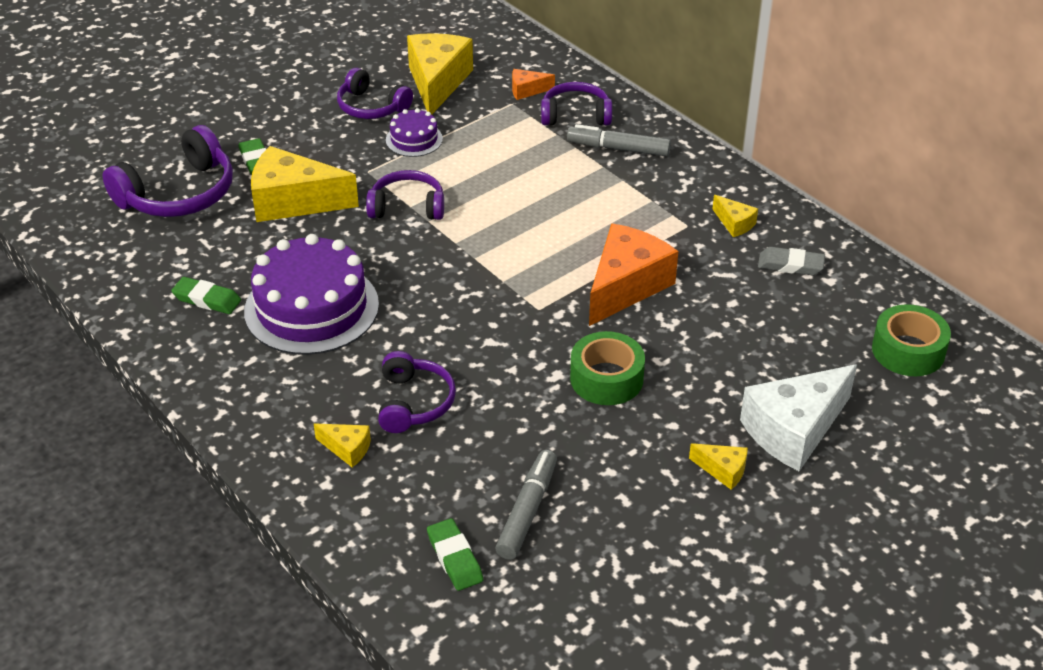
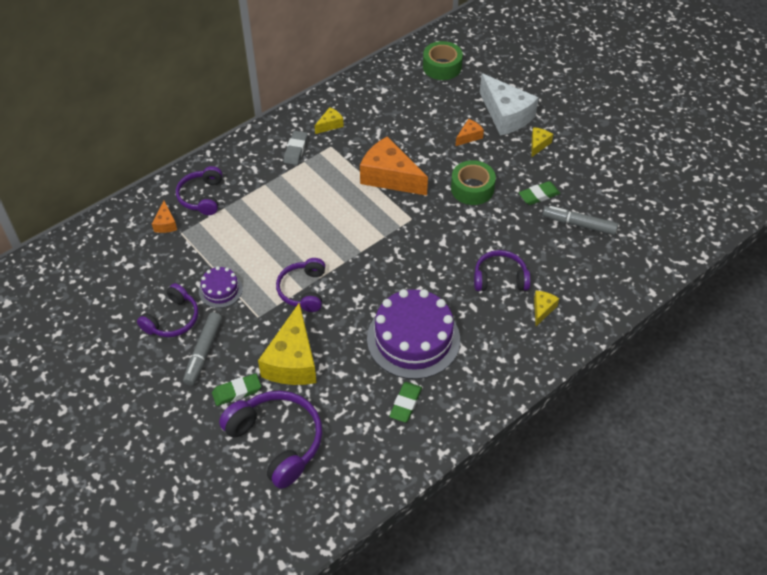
camera: 90 degrees left, 10 degrees up
(437, 82) = (145, 278): yellow cheese -> none
(454, 558) = (617, 255): green eraser -> green eraser (539, 195)
(618, 148) = (245, 175): grey marker -> grey marker (203, 352)
(730, 379) = (469, 136): none -> orange cheese
(790, 265) = (370, 104): grey eraser -> grey eraser (295, 150)

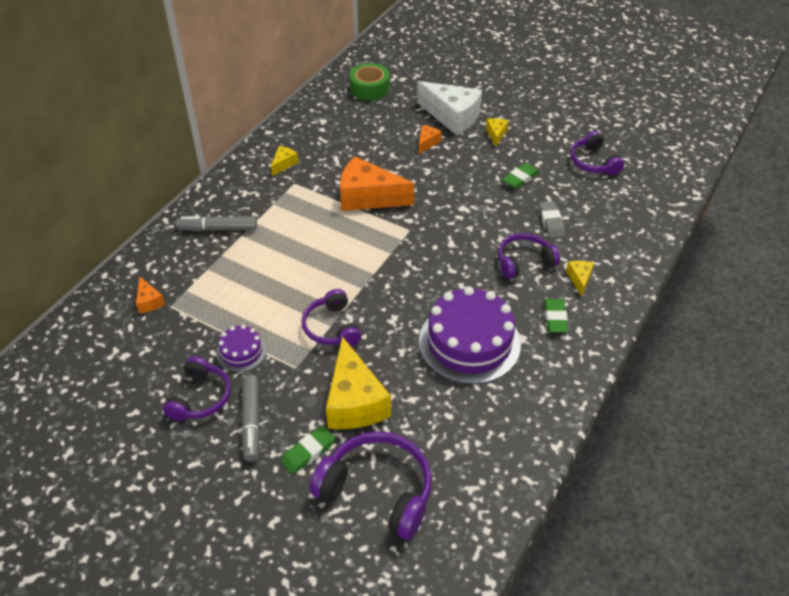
camera: 20 degrees left, 5 degrees down
(202, 197) = (178, 264): purple headphones -> purple headphones (593, 162)
(295, 150) = (259, 195): grey eraser -> grey eraser (551, 222)
(405, 404) = (494, 409): green eraser -> green eraser (555, 318)
(472, 188) = (454, 188): green tape -> none
(579, 224) = (571, 194): grey marker -> grey marker (218, 229)

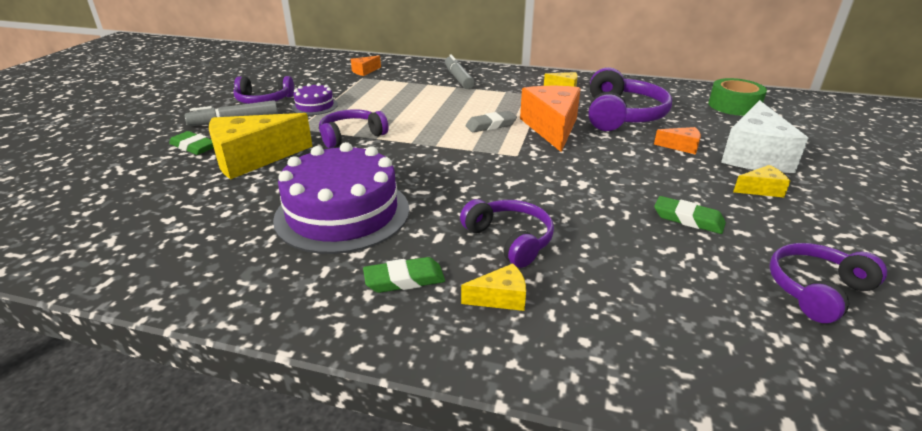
camera: 75 degrees right, 15 degrees down
(377, 491) = (132, 184): purple headphones -> purple headphones (621, 115)
(551, 222) = (614, 256): grey eraser -> grey eraser (491, 125)

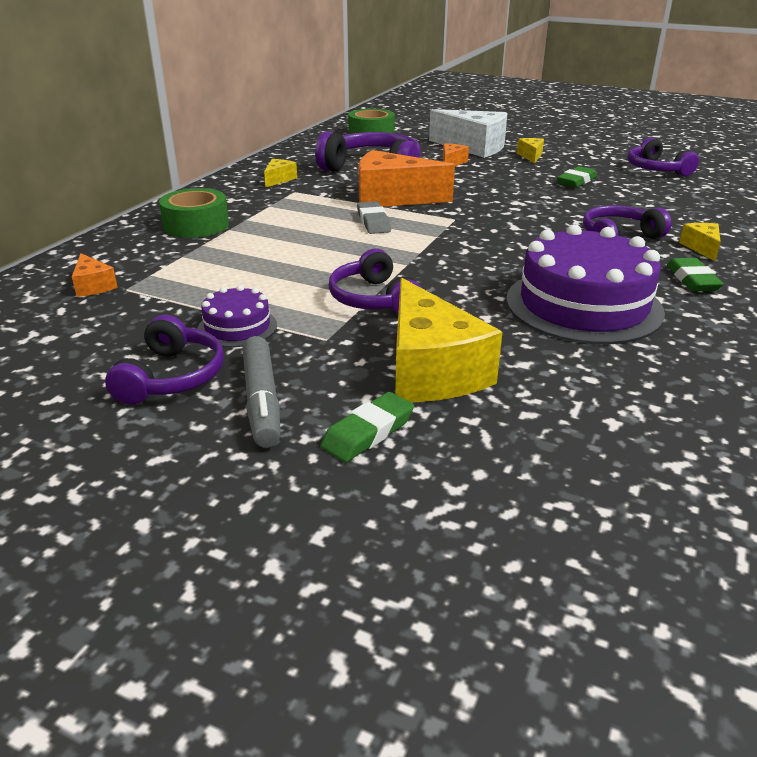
camera: 80 degrees left, 0 degrees up
(458, 78) = (196, 225): grey marker -> green tape

